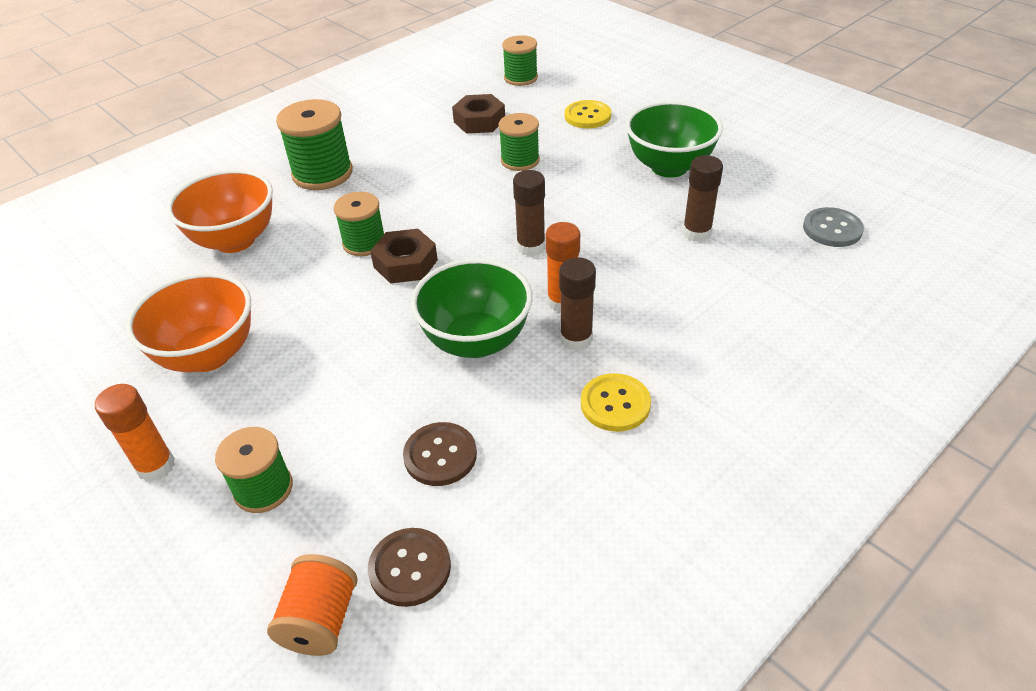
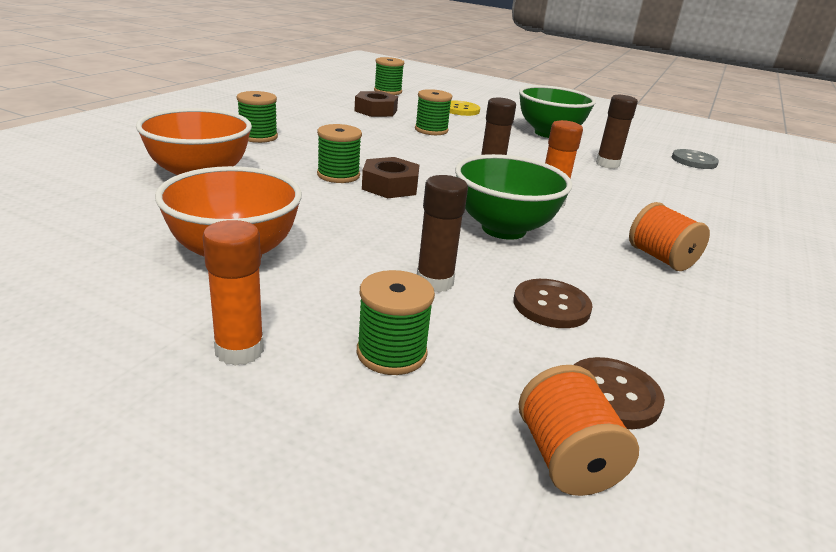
camera: 25 degrees left, 15 degrees down
(322, 173) = (258, 137): green spool -> green spool, size x0.65
(576, 339) = (585, 223): brown glue stick -> brown glue stick (434, 282)
(615, 404) = (660, 258): yellow button -> orange spool

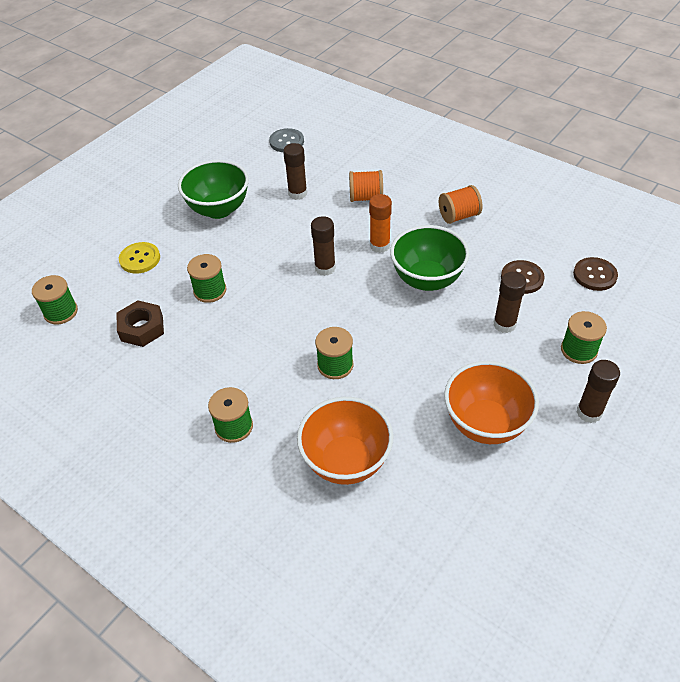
camera: 75 degrees left, 20 degrees up
(239, 350) = (589, 412): orange glue stick -> brown glue stick
(390, 186) = (356, 333): brown nut -> none
(566, 459) = (638, 301): orange spool -> orange spool (366, 197)

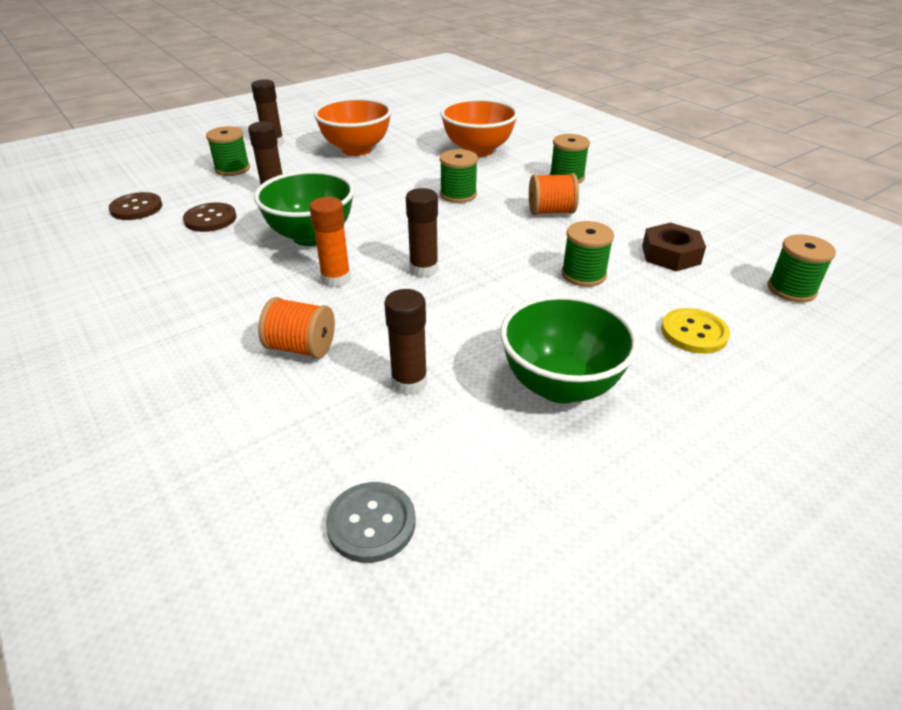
camera: 165 degrees left, 10 degrees down
(458, 216) = (198, 292): orange spool -> orange spool (551, 212)

